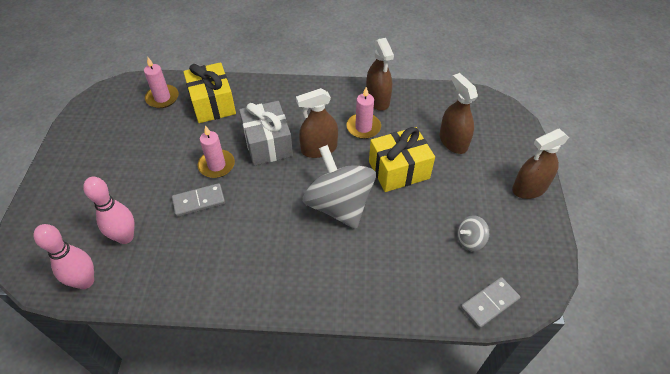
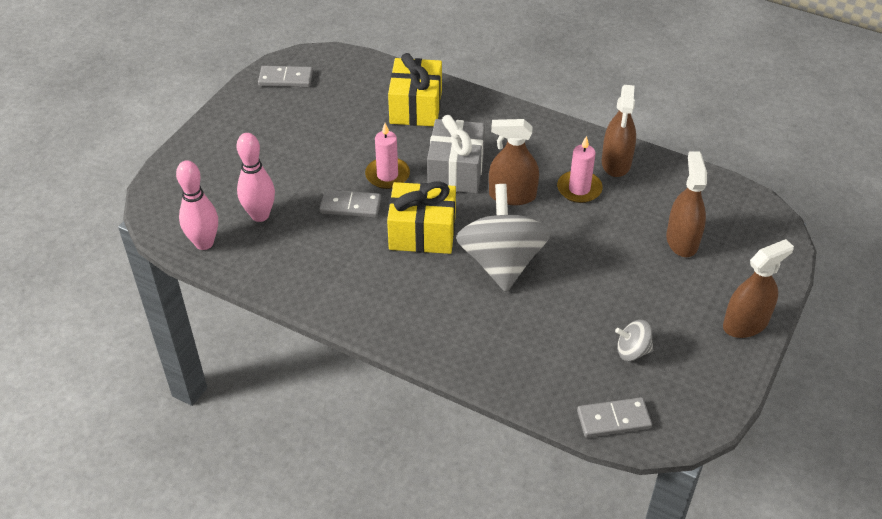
camera: 25 degrees right, 5 degrees down
(97, 113) = (286, 79): none -> grey domino
(162, 98) = (363, 83): pink candle -> none
(399, 170) = (594, 249): yellow gift -> yellow gift (422, 232)
(529, 188) = (745, 323): brown spray bottle -> brown spray bottle turned 150 degrees clockwise

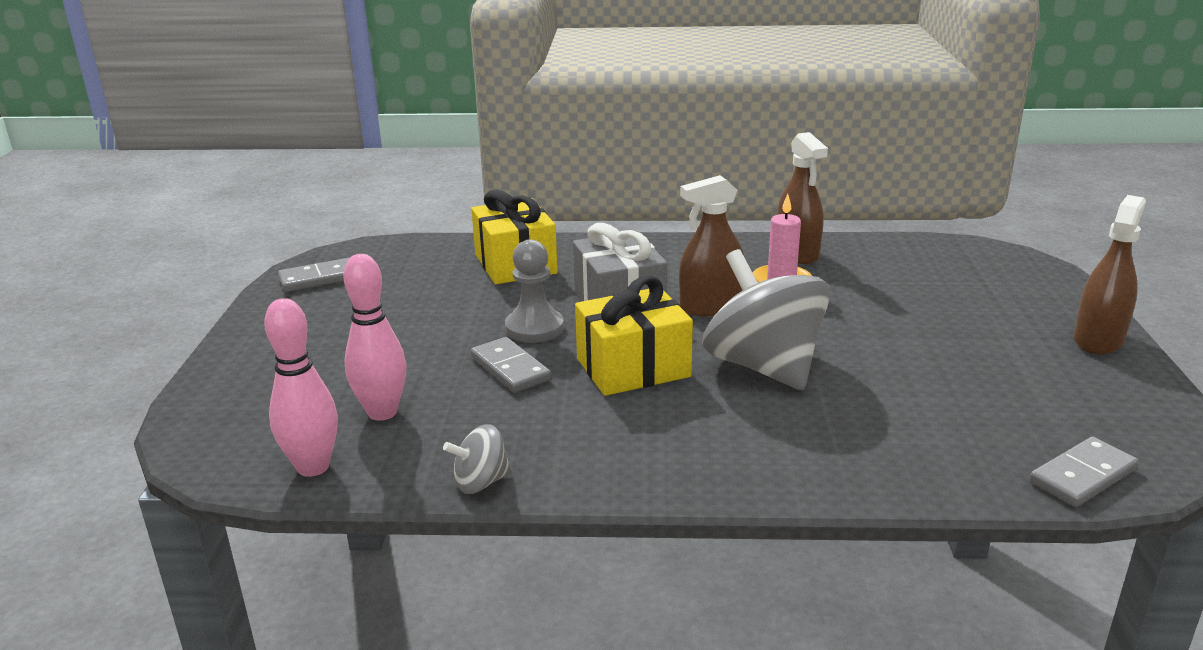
camera: 25 degrees left, 20 degrees down
(350, 206) = (510, 368): grey domino -> grey domino turned 75 degrees clockwise
(387, 175) = (534, 328): pink candle -> grey pawn
(632, 351) = (1015, 401): grey spinning top -> grey spinning top (481, 482)
(682, 241) = (942, 293): brown spray bottle -> none

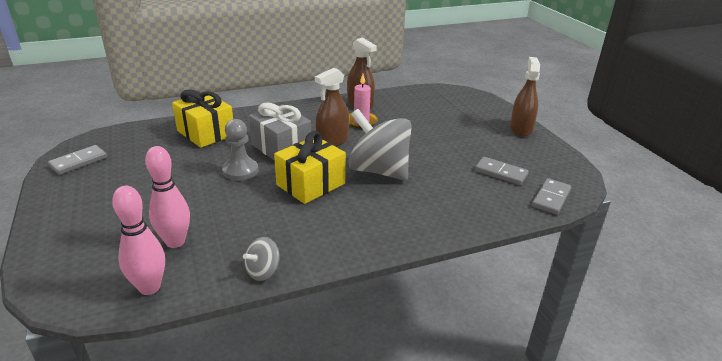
camera: 25 degrees left, 5 degrees up
(510, 368) = (240, 198): grey domino -> grey domino (500, 173)

